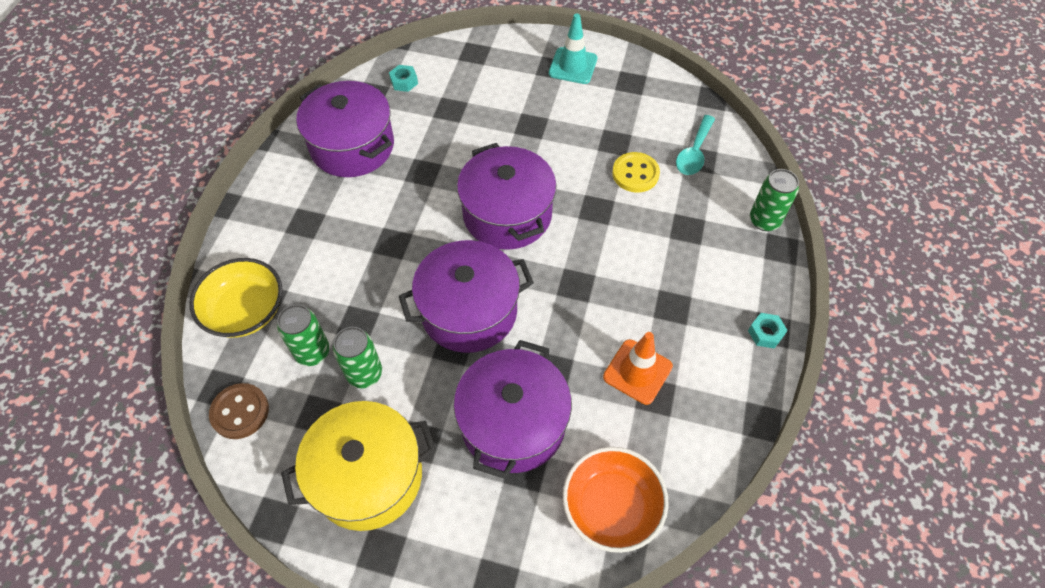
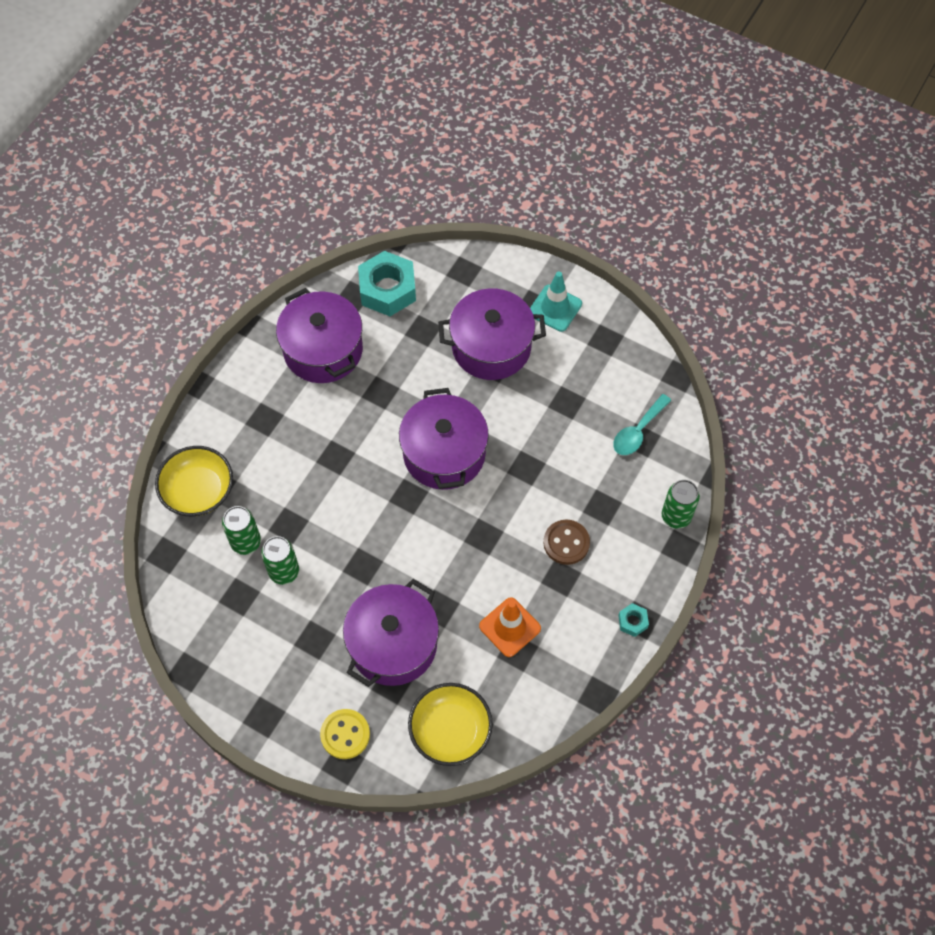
camera: 15 degrees right, 5 degrees up
(240, 412) = (178, 579): brown button -> brown button (566, 543)
(368, 476) = (267, 657): yellow pot -> none
(404, 82) = (387, 289): turquoise nut -> turquoise nut, size x2.24
(469, 311) = (384, 538): purple pot -> purple pot (491, 347)
(611, 507) = (450, 731): orange bowl -> yellow bowl
(635, 174) = (574, 440): yellow button -> yellow button (345, 734)

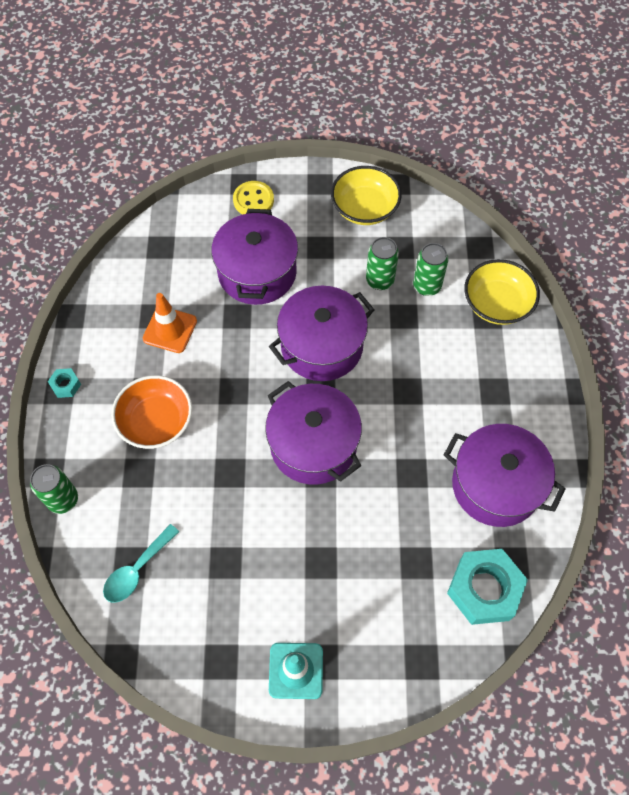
camera: 150 degrees right, 0 degrees up
(450, 731) = (176, 238): yellow bowl -> yellow bowl (364, 208)
(491, 347) = (336, 582): purple pot -> purple pot (322, 346)
(566, 543) = (156, 422): brown button -> orange bowl
(638, 431) = (137, 569): turquoise spoon -> turquoise spoon turned 150 degrees counterclockwise

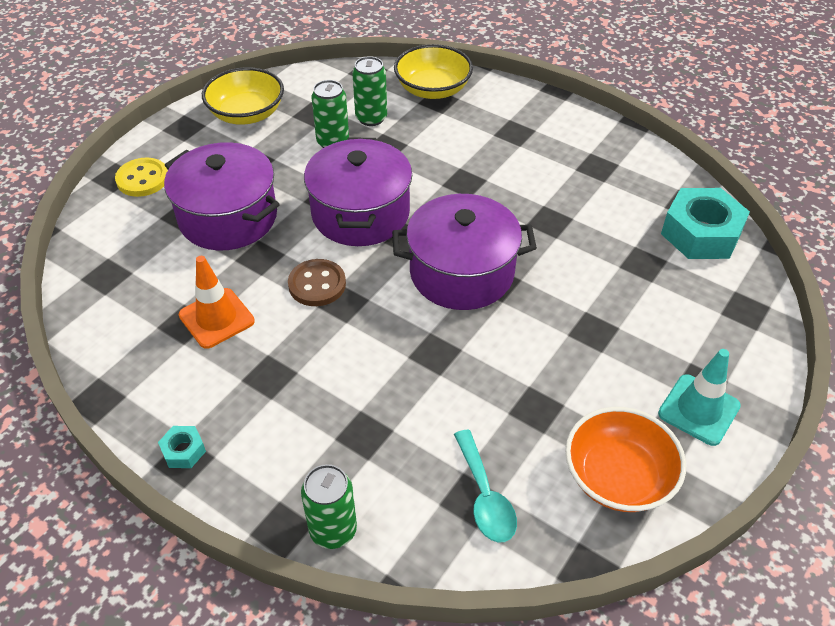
camera: 55 degrees left, 15 degrees down
(156, 422) = (317, 386): orange bowl -> orange bowl (618, 477)
(237, 365) = (317, 284): none -> brown button
(495, 485) = (605, 176): purple pot -> none

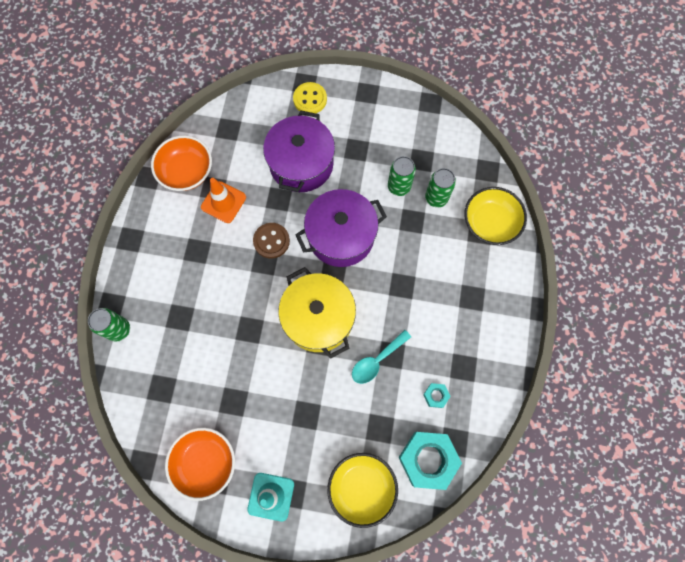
camera: 65 degrees right, 25 degrees up
(130, 346) = (186, 172): none -> orange bowl
(183, 451) = (135, 235): turquoise nut -> turquoise nut (436, 395)
(247, 114) = (399, 121): yellow bowl -> yellow bowl (362, 487)
(461, 273) = (318, 318): purple pot -> yellow pot
(484, 496) = (166, 395): turquoise spoon -> turquoise spoon (377, 360)

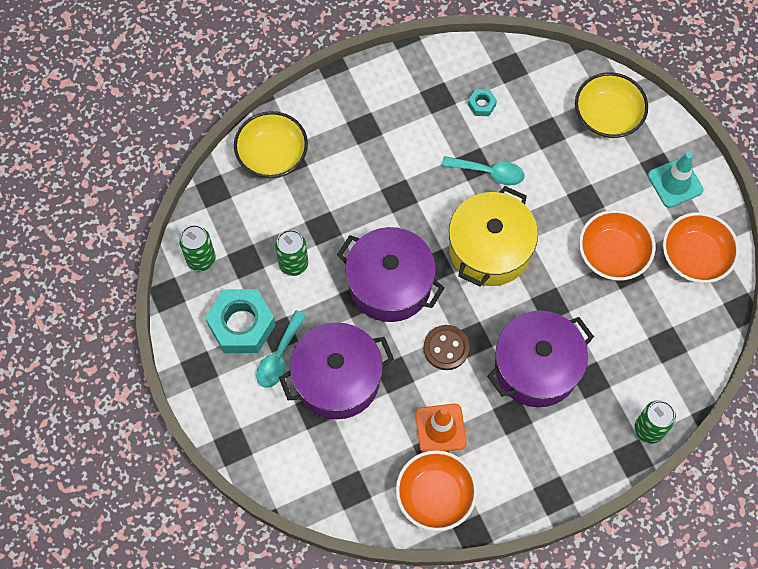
camera: 125 degrees left, 5 degrees down
(215, 288) = (536, 367): none -> purple pot
(252, 402) = (612, 254): none -> orange bowl
(310, 99) = (250, 425): yellow button -> none
(341, 140) = (279, 356): none -> turquoise spoon
(428, 459) = (541, 79): turquoise nut -> turquoise nut (242, 325)
(436, 198) = (280, 220): green can -> green can (201, 259)

